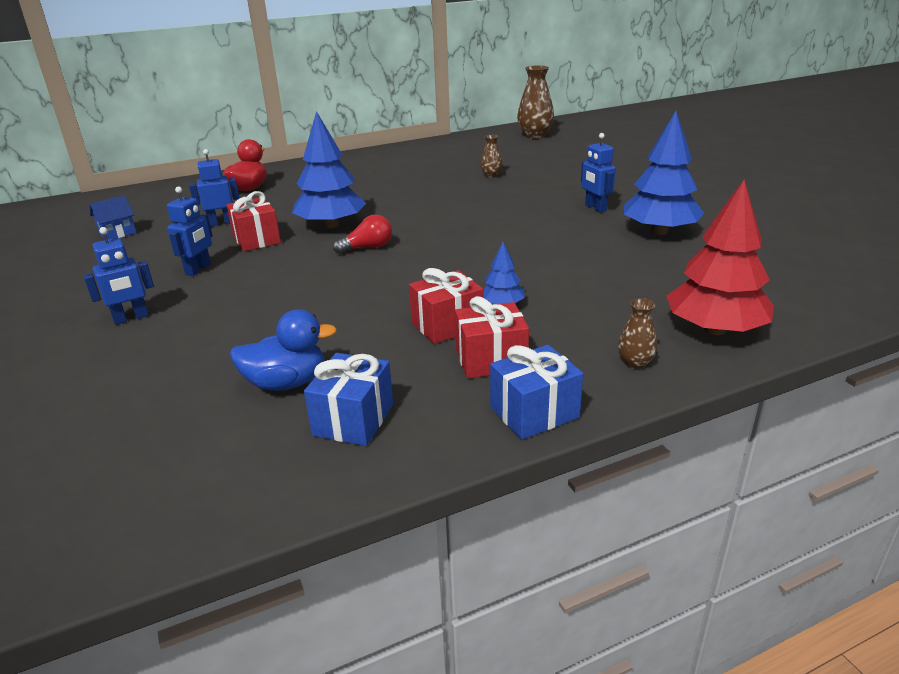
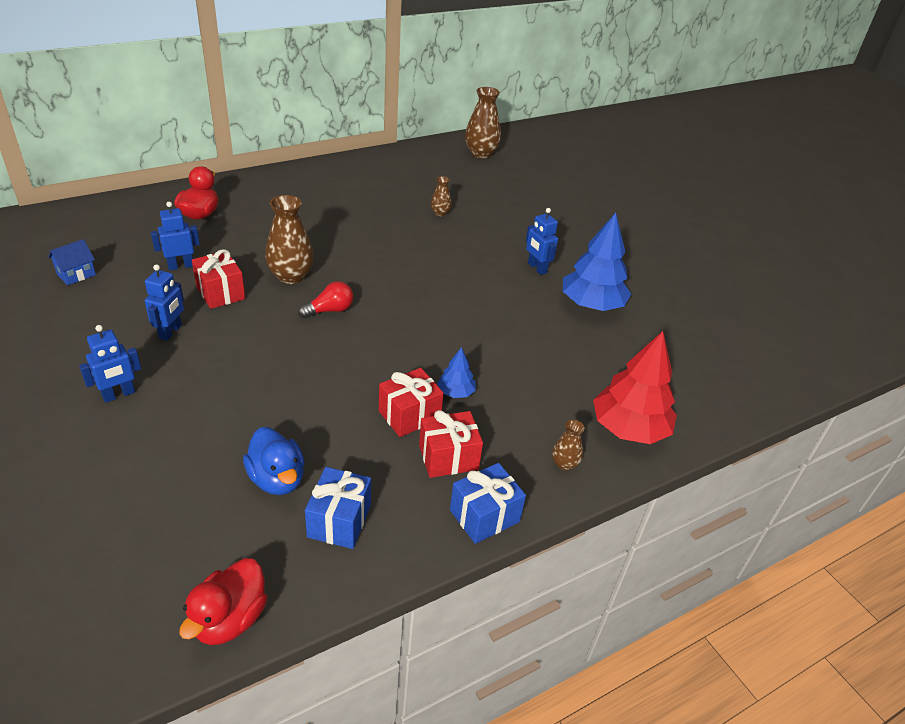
camera: 10 degrees left, 10 degrees up
(201, 517) = (229, 619): none -> red duck
(286, 383) = (277, 479): blue duck -> blue duck turned 75 degrees clockwise
(331, 225) = (291, 276): blue tree -> brown vase

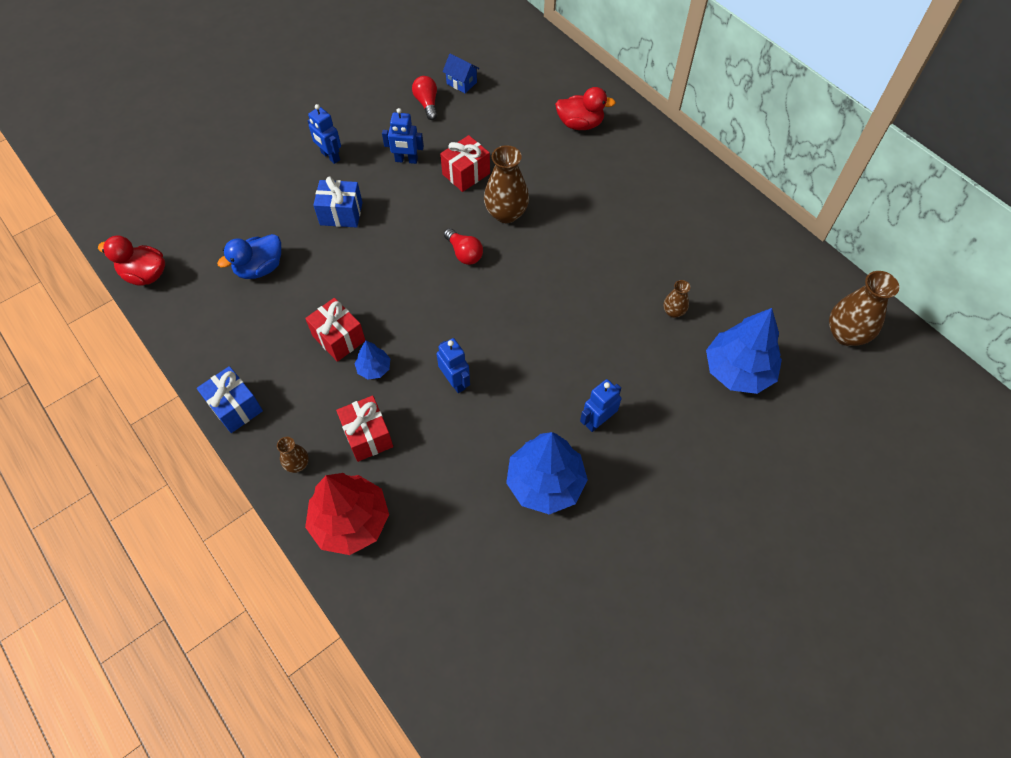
camera: 85 degrees right, 20 degrees up
(89, 304) = (427, 104): none -> red light bulb
(181, 266) = (495, 137): blue robot -> blue robot (455, 381)
(339, 521) = (224, 314): blue gift -> blue gift (341, 214)
(448, 457) = (294, 374): red gift -> red gift (367, 436)
(502, 199) = (738, 370): none -> blue tree

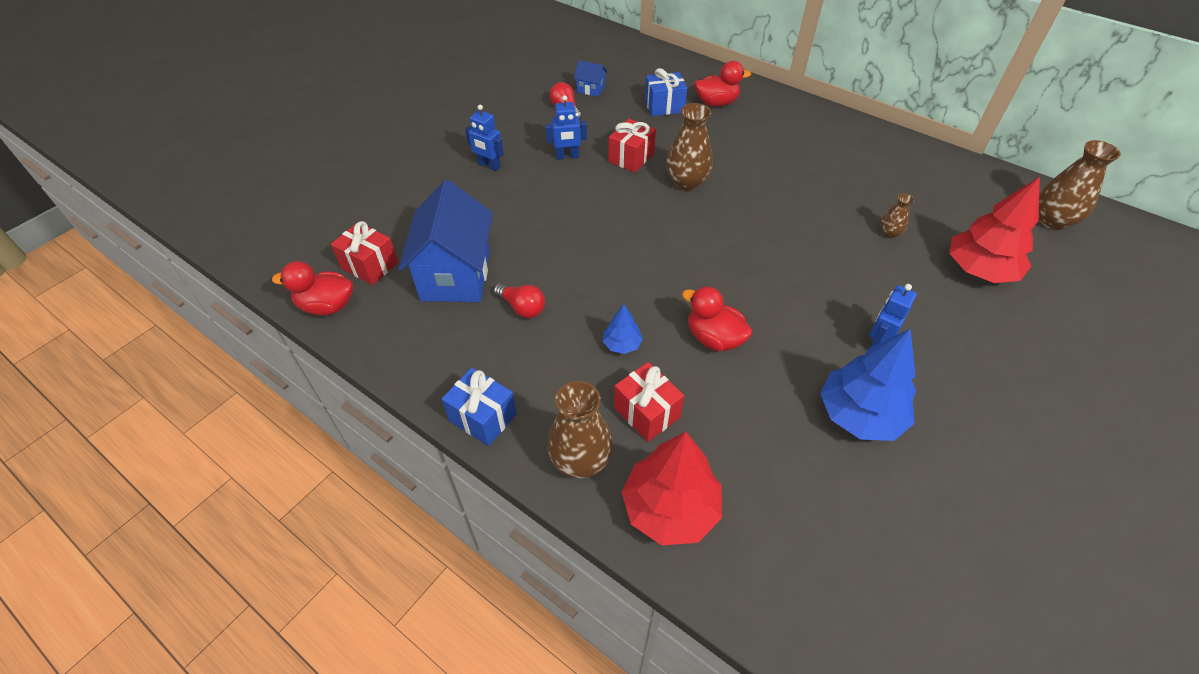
camera: 15 degrees left, 10 degrees down
(260, 268) = (456, 275): blue duck -> blue house
(297, 464) = (580, 461): brown vase -> brown vase, size x1.93
(339, 338) = (570, 323): red gift -> red gift (370, 265)
(341, 214) = (522, 211): blue gift -> blue gift (664, 106)
(455, 381) = (714, 338): blue robot -> red duck
(464, 253) = (663, 222): red light bulb -> red light bulb (522, 307)
(738, 370) = (979, 270): blue tree -> red tree

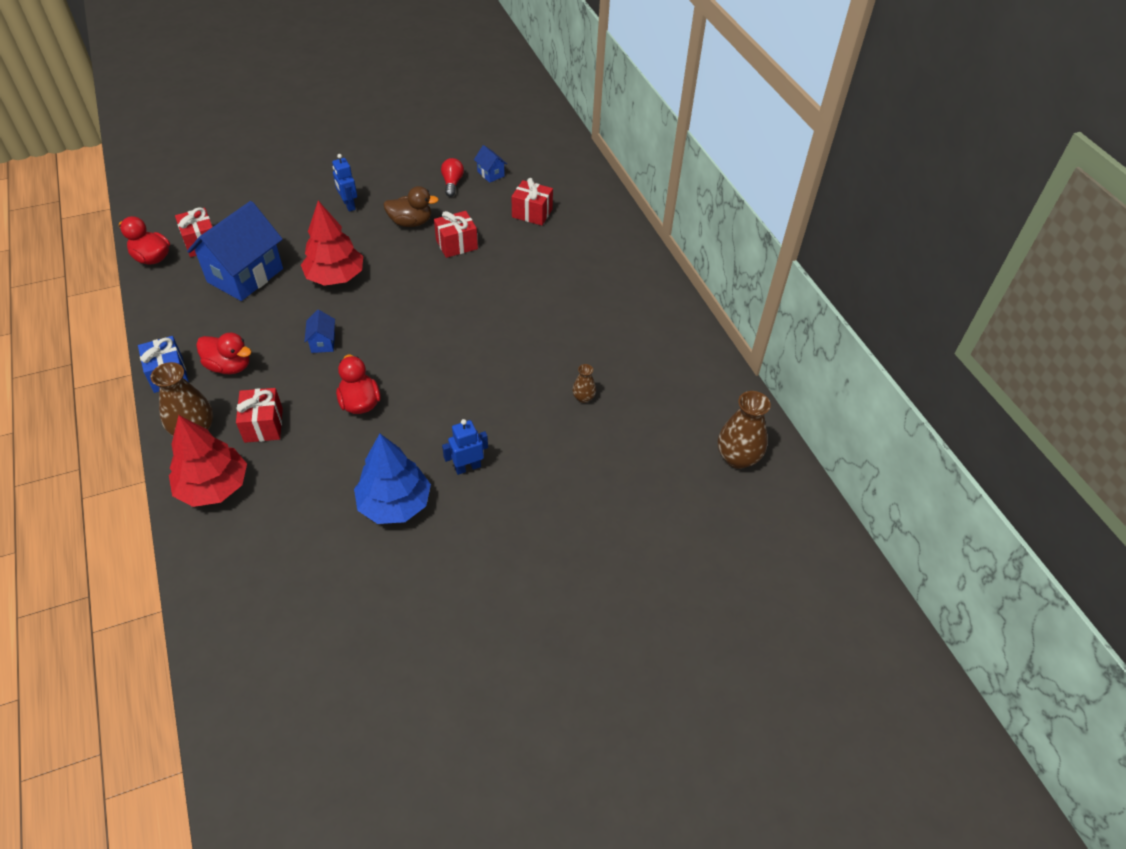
camera: 30 degrees right, 0 degrees up
(522, 307) = (262, 318): red light bulb -> none
(567, 156) = (411, 222): blue robot -> brown duck
(611, 300) = (323, 342): none -> blue house
(622, 344) = (297, 375): blue tree -> none
(664, 106) = (532, 213): blue gift -> red gift
(686, 182) = (475, 283): brown vase -> none
(716, 103) = (578, 228): red duck -> red duck (229, 366)
(979, 270) = (618, 461): red tree -> red tree (335, 277)

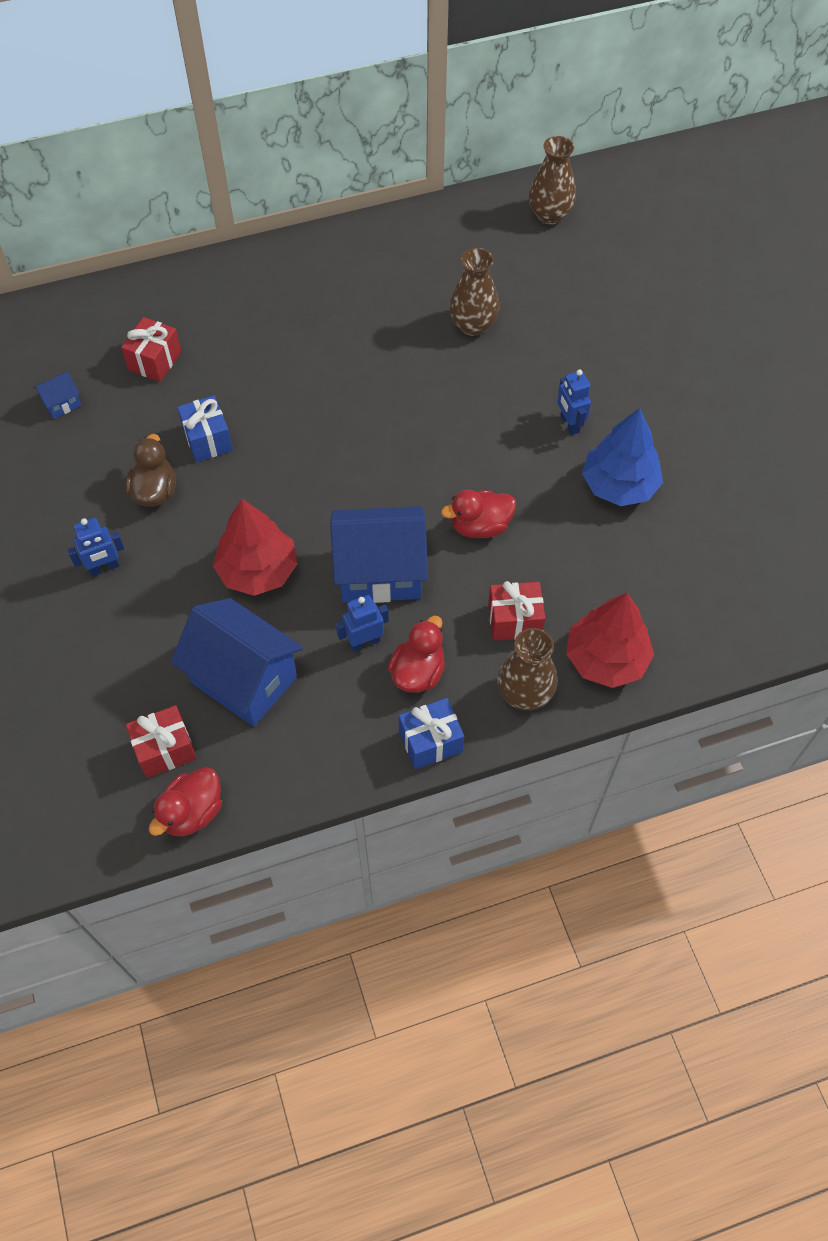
camera: 85 degrees left, 10 degrees up
(262, 335) = (364, 642): none -> blue robot
(323, 342) = (380, 573): blue house -> blue house, size x2.35
(452, 183) = (75, 447): red light bulb -> none
(456, 244) = (208, 439): red gift -> blue gift
(583, 398) = (473, 325): brown vase -> brown vase, size x1.93

